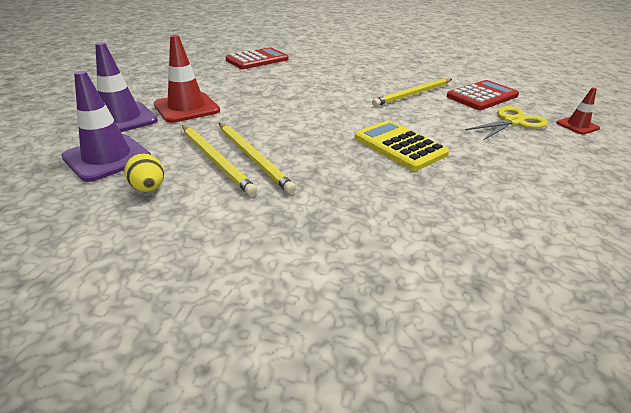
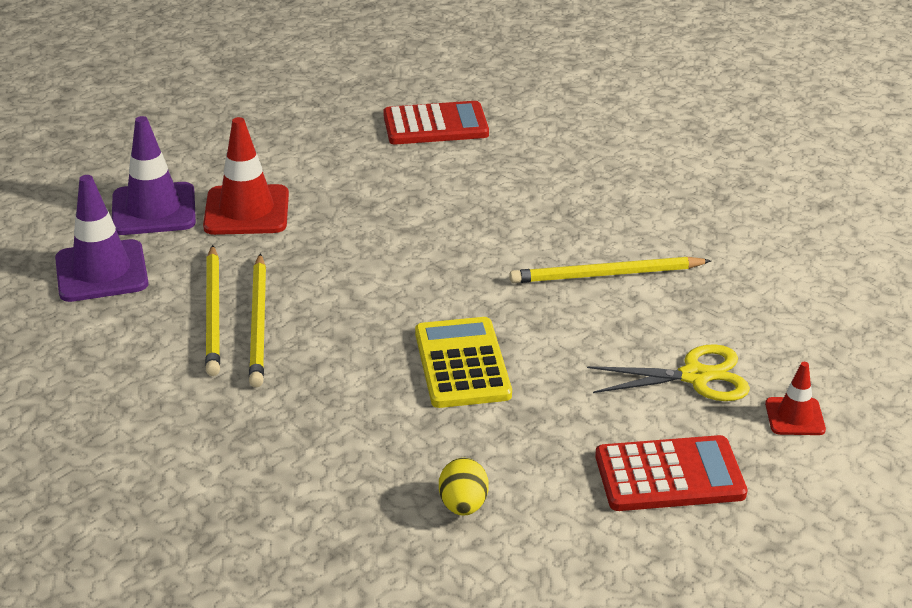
camera: 30 degrees right, 0 degrees up
(148, 188) = (116, 330): yellow egg -> yellow egg (463, 505)
(482, 96) = (721, 312): red calculator -> red calculator (669, 475)

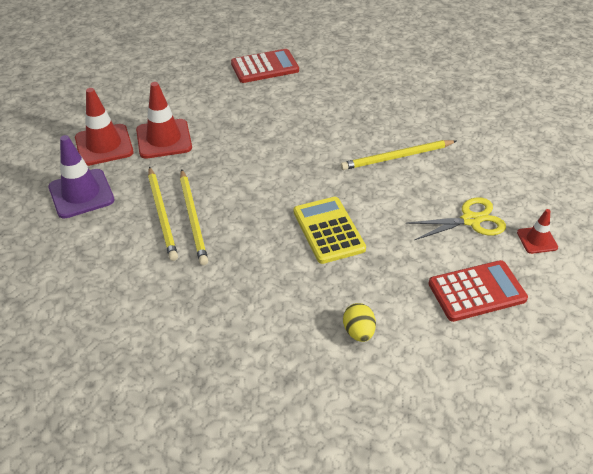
camera: 10 degrees left, 10 degrees up
(154, 210) = (104, 145): purple traffic cone -> red traffic cone

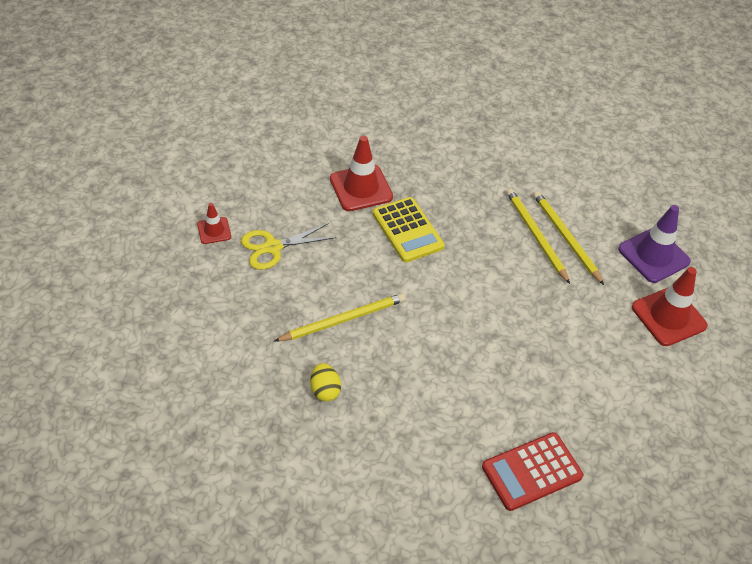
camera: 170 degrees right, 5 degrees up
(164, 139) = (608, 329): red traffic cone -> red traffic cone (361, 188)
(358, 332) = (374, 150): yellow egg -> yellow egg (325, 390)
(476, 291) = (278, 183): red calculator -> none

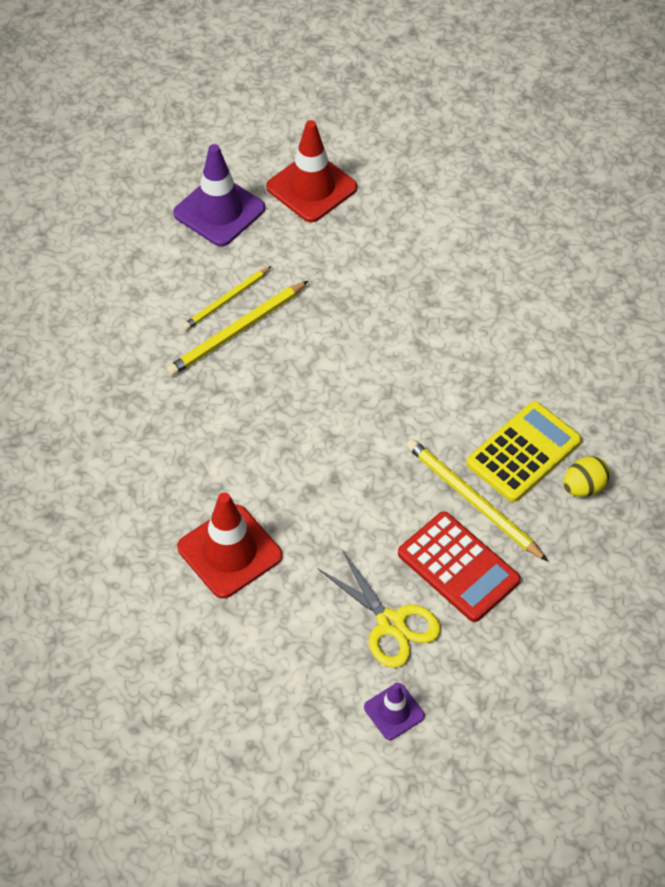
camera: 105 degrees left, 5 degrees up
(214, 230) = (394, 711): red traffic cone -> purple traffic cone
(407, 230) = (288, 472): yellow calculator -> yellow calculator (523, 452)
(532, 472) = (581, 274): red calculator -> red calculator (458, 567)
(565, 237) = (226, 300): yellow pencil -> yellow pencil, size x0.65

